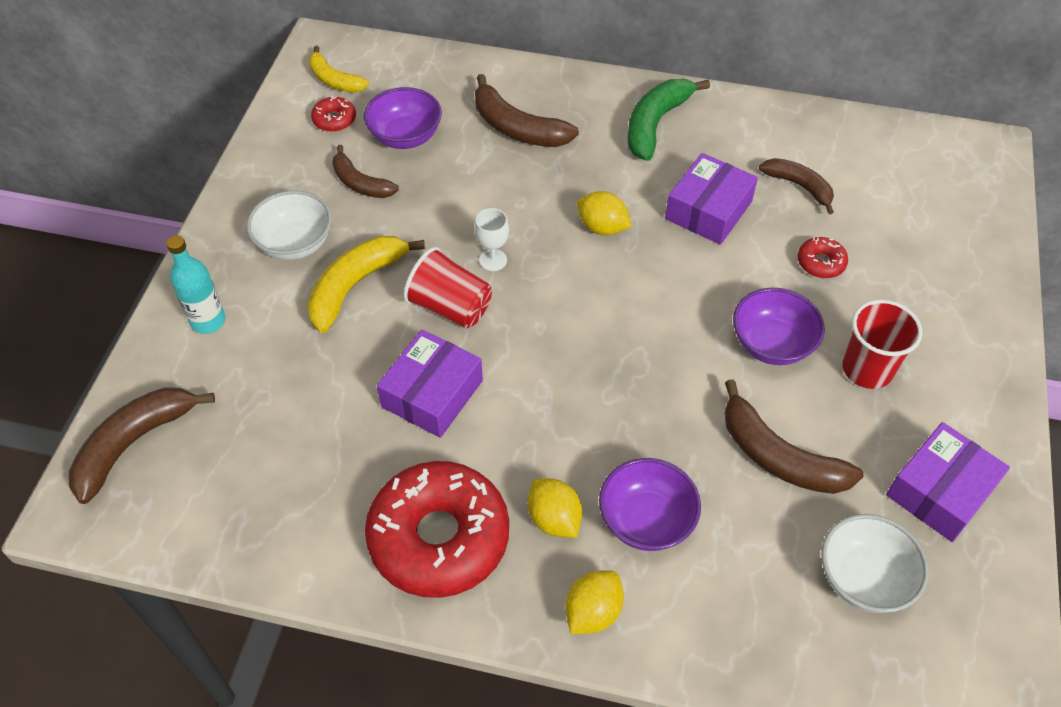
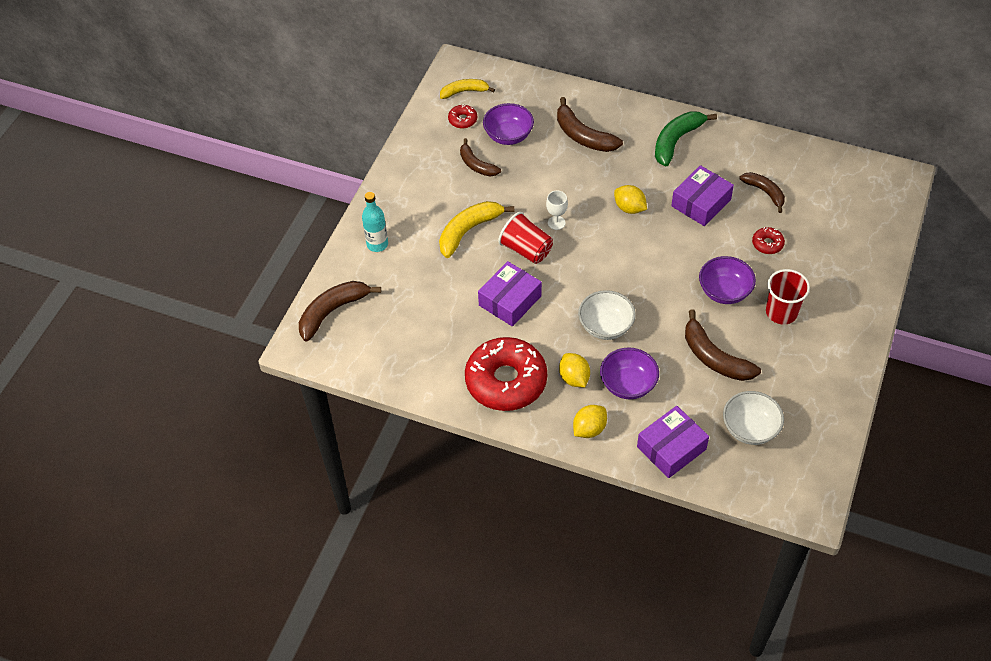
camera: 10 degrees right, 0 degrees up
(295, 243) = (432, 201): white bowl -> white bowl (605, 326)
(334, 80) = (464, 92): yellow banana -> yellow banana turned 120 degrees clockwise
(940, 491) = (808, 387): purple box -> purple box (671, 448)

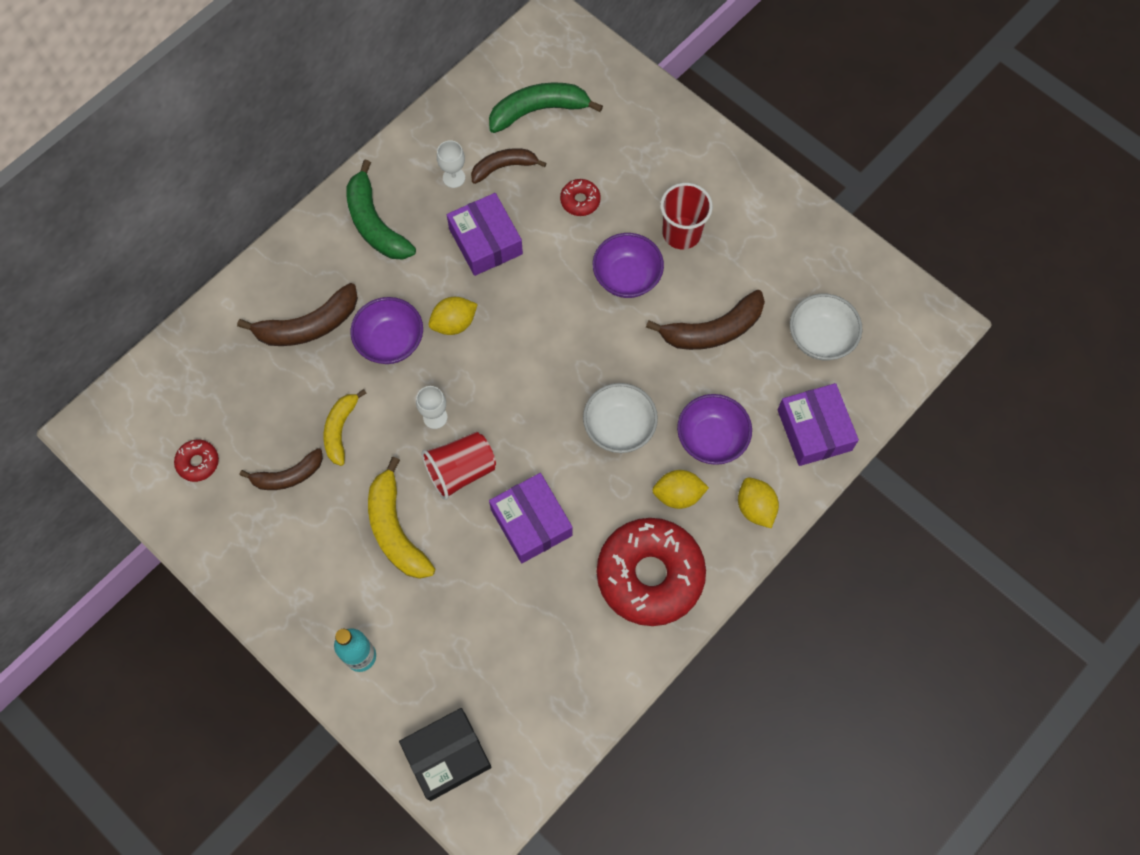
camera: 70 degrees left, 15 degrees up
(332, 312) = (447, 756): brown banana -> black box
(464, 92) = (147, 440): yellow banana -> yellow banana (340, 429)
(508, 136) = (258, 415): purple bowl -> purple bowl (390, 341)
(738, 169) = (454, 178): none -> white goblet
(823, 195) = (539, 110): none -> green banana

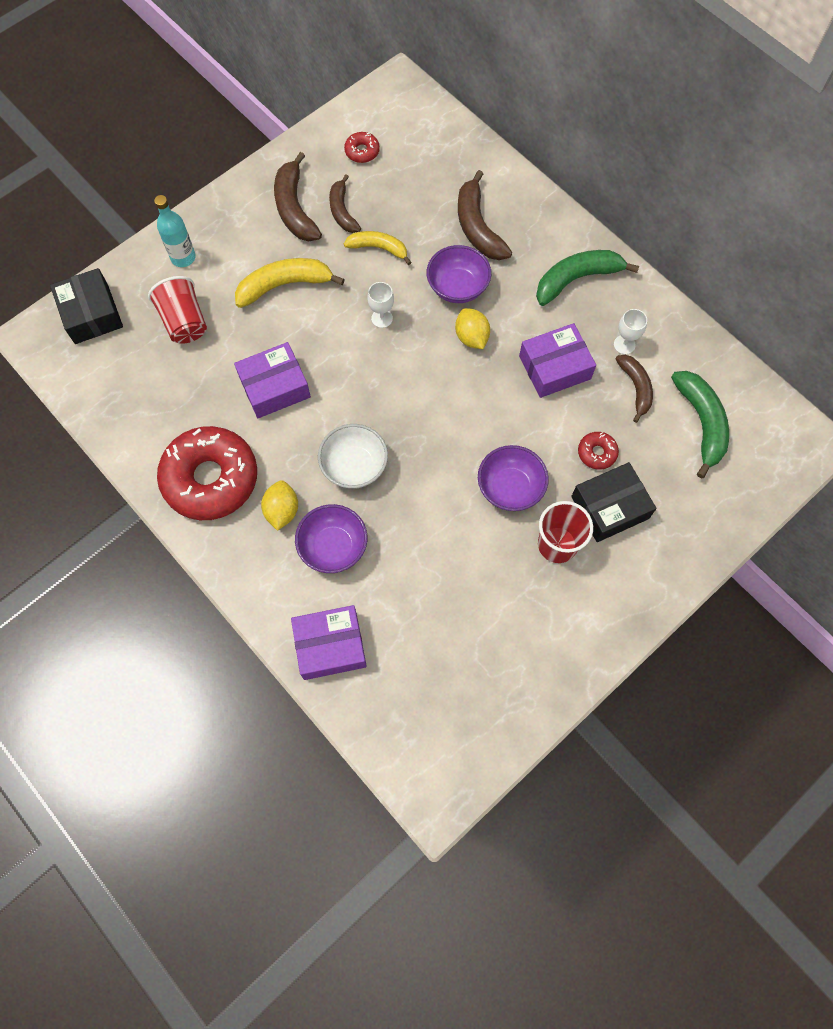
camera: 95 degrees right, 0 degrees up
(461, 471) = (329, 335): red cup -> red cup (184, 322)
(637, 188) = (610, 507): none -> black box
(712, 330) = (447, 562): brown banana -> brown banana (294, 208)
(755, 507) = (259, 578): yellow lemon -> none
(820, 338) = (429, 667): white bowl -> none

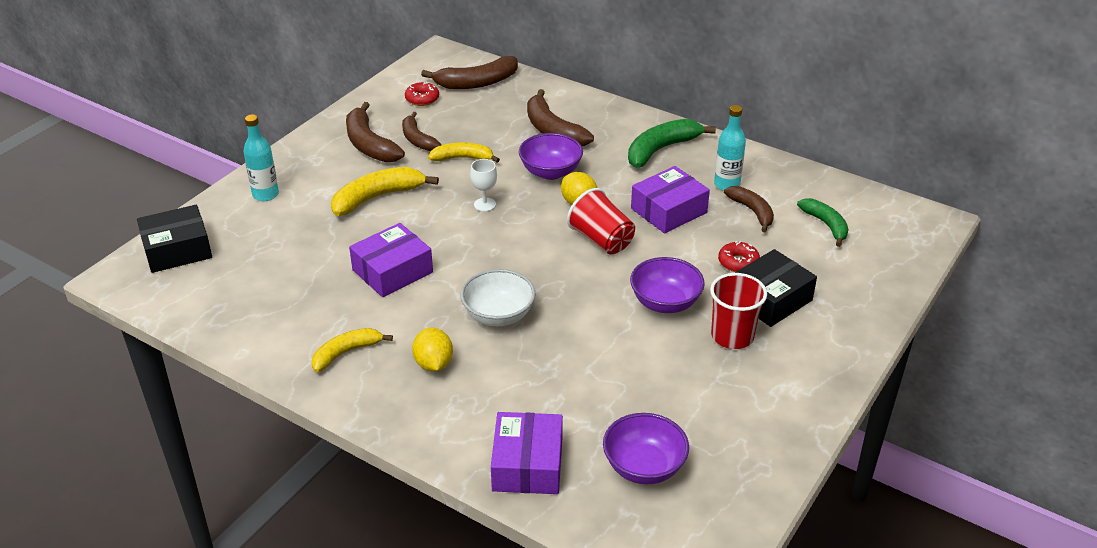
camera: 15 degrees left, 30 degrees down
(91, 314) = (177, 250): black box -> black box turned 75 degrees counterclockwise
(184, 322) = (280, 239): red cup -> red cup (601, 240)
(210, 479) = (346, 353): red donut -> yellow banana
(330, 646) = (527, 464): purple box -> purple box turned 60 degrees counterclockwise
(333, 547) = (500, 382): purple bowl -> purple bowl (644, 467)
(422, 138) = (476, 83): none -> brown banana
(624, 344) = (726, 184): white goblet -> turquoise bottle
(701, 423) = (826, 225): green banana -> green banana, size x0.66

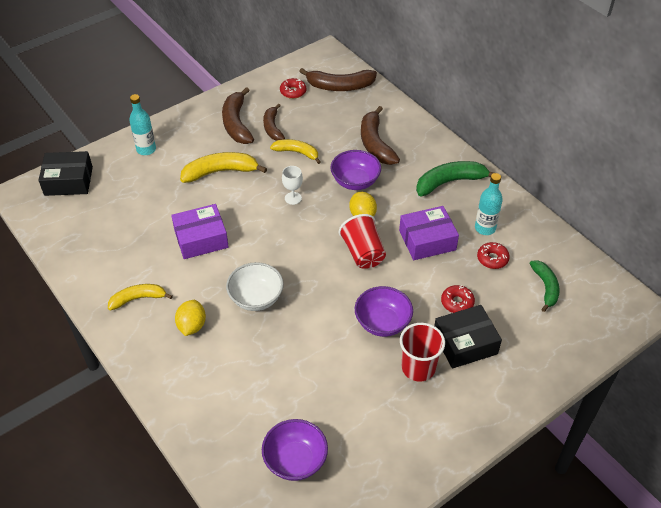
camera: 20 degrees right, 10 degrees up
(527, 464) = (215, 431): purple box -> none
(752, 211) = (492, 259): brown banana -> red donut

